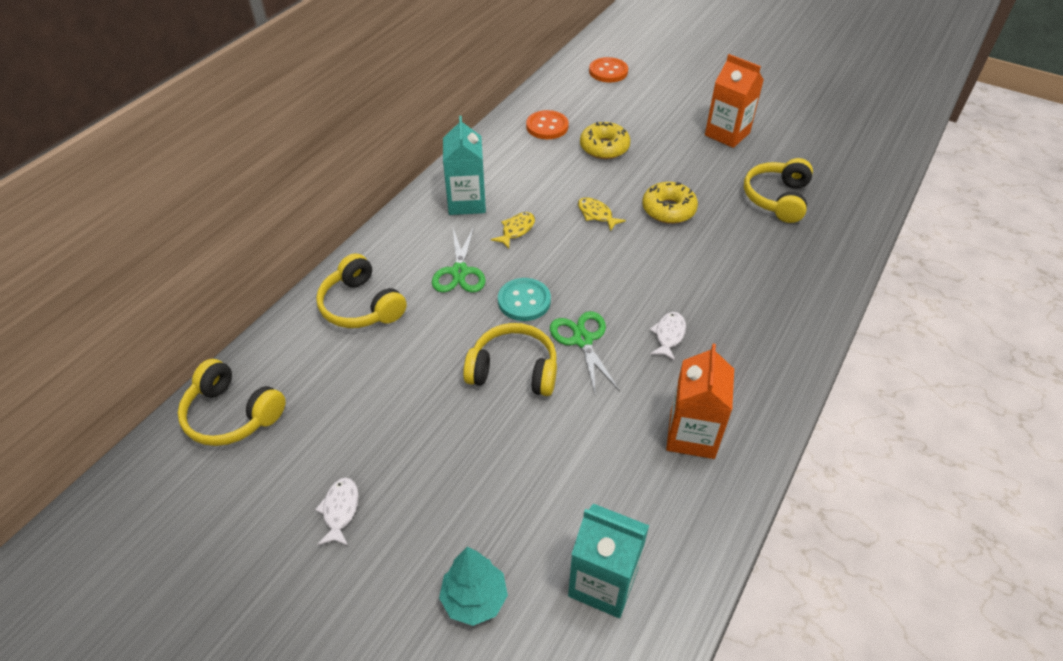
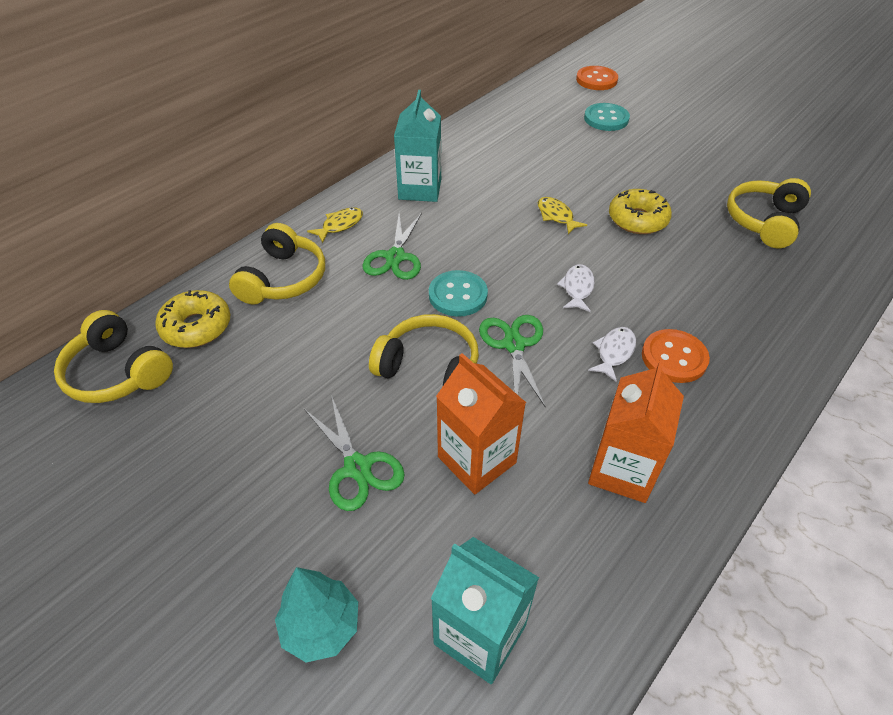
camera: 10 degrees right, 0 degrees up
(340, 510) = (198, 494): white fish -> white fish (577, 288)
(361, 306) = (283, 279): yellow headphones -> yellow headphones turned 135 degrees counterclockwise
(472, 466) = (357, 467): none -> green scissors
(516, 230) = (466, 222): yellow fish -> yellow fish (340, 225)
(547, 126) = (521, 125): orange button -> orange button (674, 357)
(604, 147) = (578, 151): yellow donut -> yellow donut (196, 327)
(624, 112) = (606, 119): none -> turquoise button
(727, 134) = (716, 151): orange carton -> orange carton (477, 460)

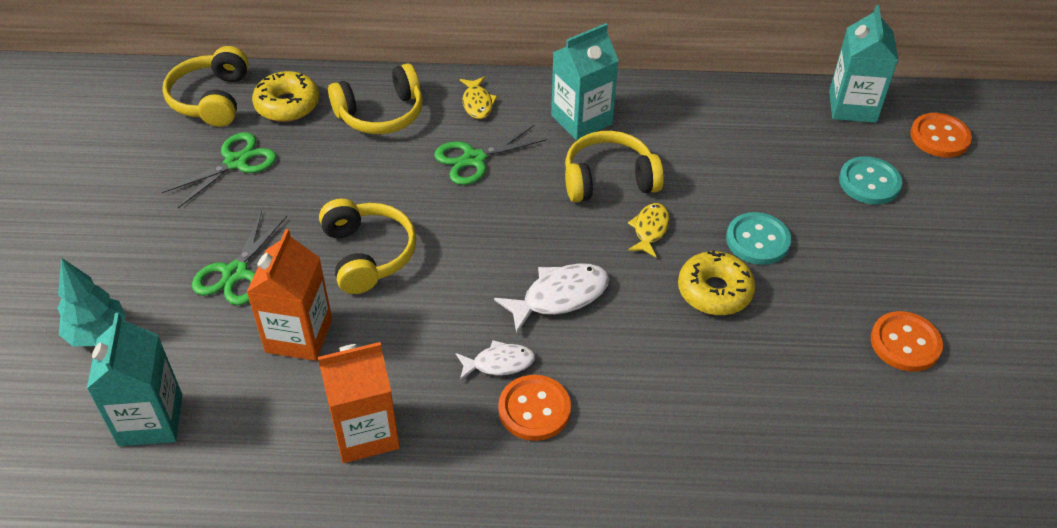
camera: 50 degrees right, 0 degrees up
(340, 225) = (477, 103): yellow fish -> yellow fish turned 75 degrees clockwise
(458, 295) = (467, 224): turquoise button -> turquoise button (757, 240)
(514, 345) = (443, 292): green scissors -> green scissors (236, 162)
(539, 91) = (852, 106): none -> turquoise carton
(577, 288) = (559, 297): white fish -> white fish, size x1.57
(743, 175) = (905, 343): none -> orange button
(764, 221) = (834, 396): yellow headphones -> yellow headphones (609, 179)

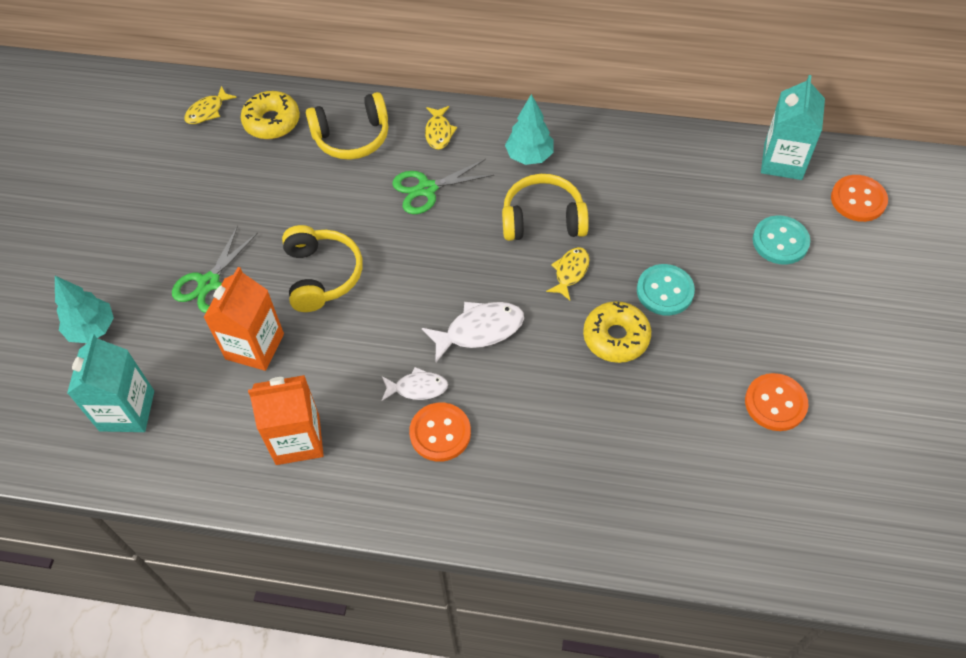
camera: 10 degrees right, 10 degrees up
(211, 99) = (207, 111): yellow headphones -> yellow fish
(236, 162) = (221, 176): green scissors -> none
(581, 120) = (529, 156): turquoise carton -> turquoise tree

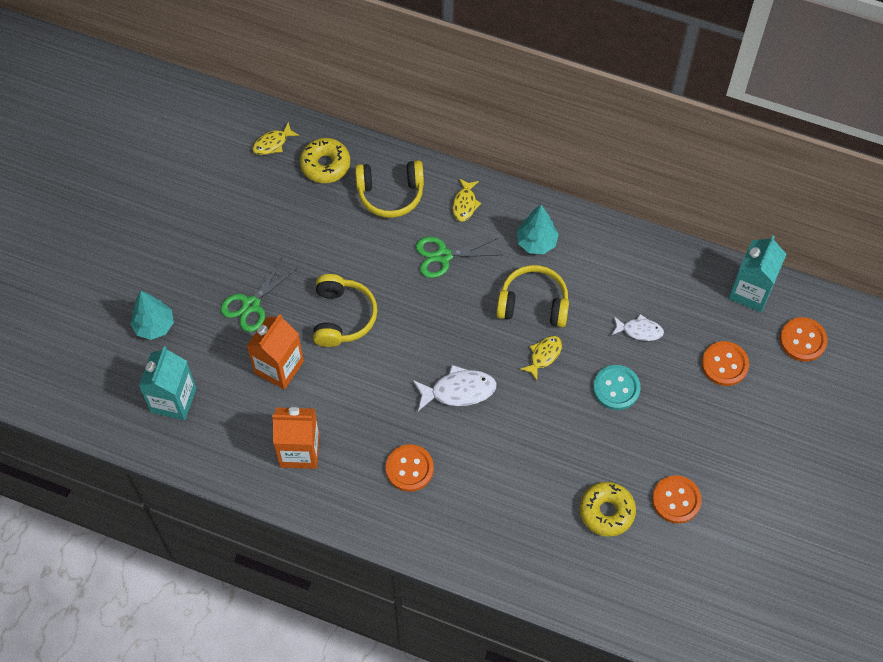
camera: 10 degrees right, 5 degrees up
(417, 388) = (399, 428): white fish -> white fish (639, 330)
(616, 337) = (566, 419): yellow donut -> yellow donut (606, 512)
(780, 241) = (724, 364): turquoise button -> orange button

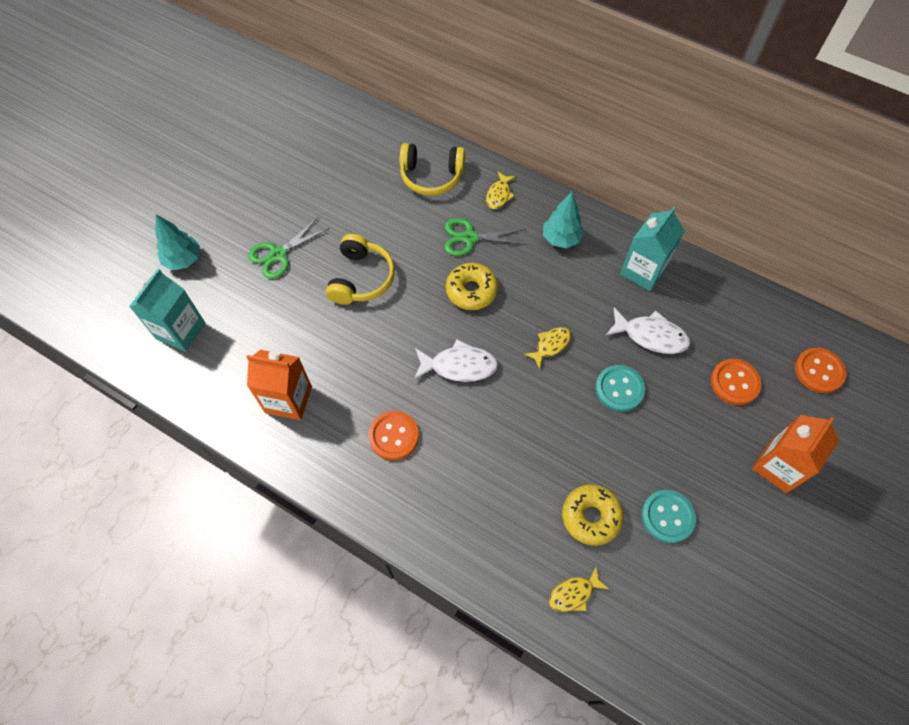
camera: 10 degrees right, 0 degrees up
(272, 143) = (334, 120): yellow fish -> yellow fish (574, 593)
(279, 367) = (289, 316): orange carton -> orange carton (778, 466)
(325, 165) = (377, 144): yellow donut -> yellow donut (471, 291)
(533, 304) = (548, 294): yellow headphones -> none
(639, 330) = (651, 336): white fish -> white fish, size x1.57
(676, 500) = (667, 517): orange button -> turquoise button
(750, 291) = (768, 315): turquoise carton -> turquoise carton (643, 271)

